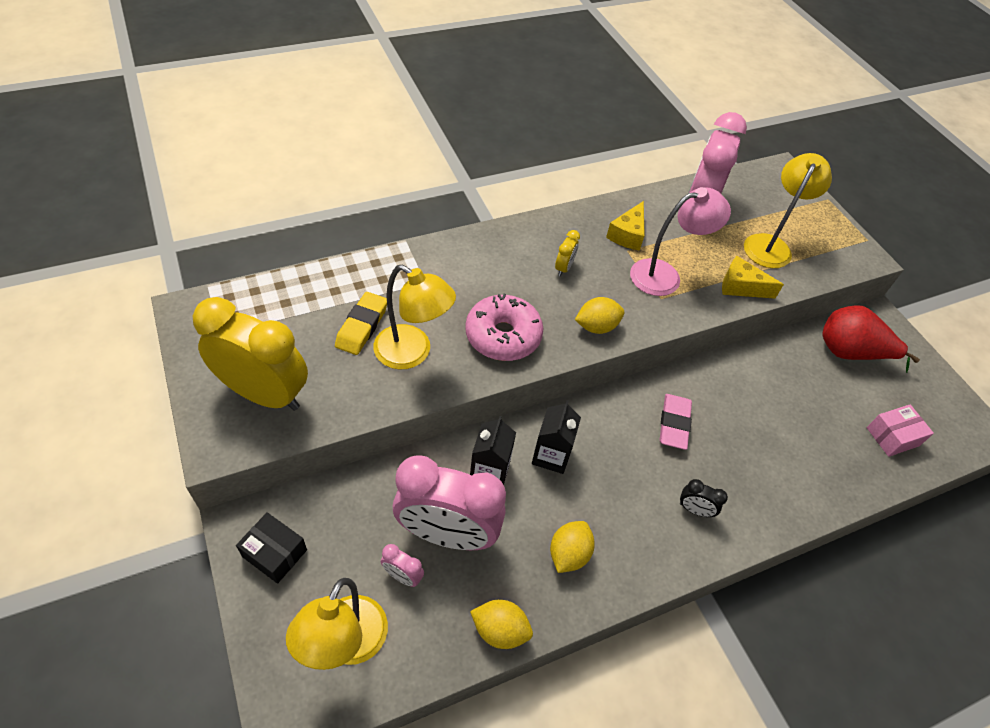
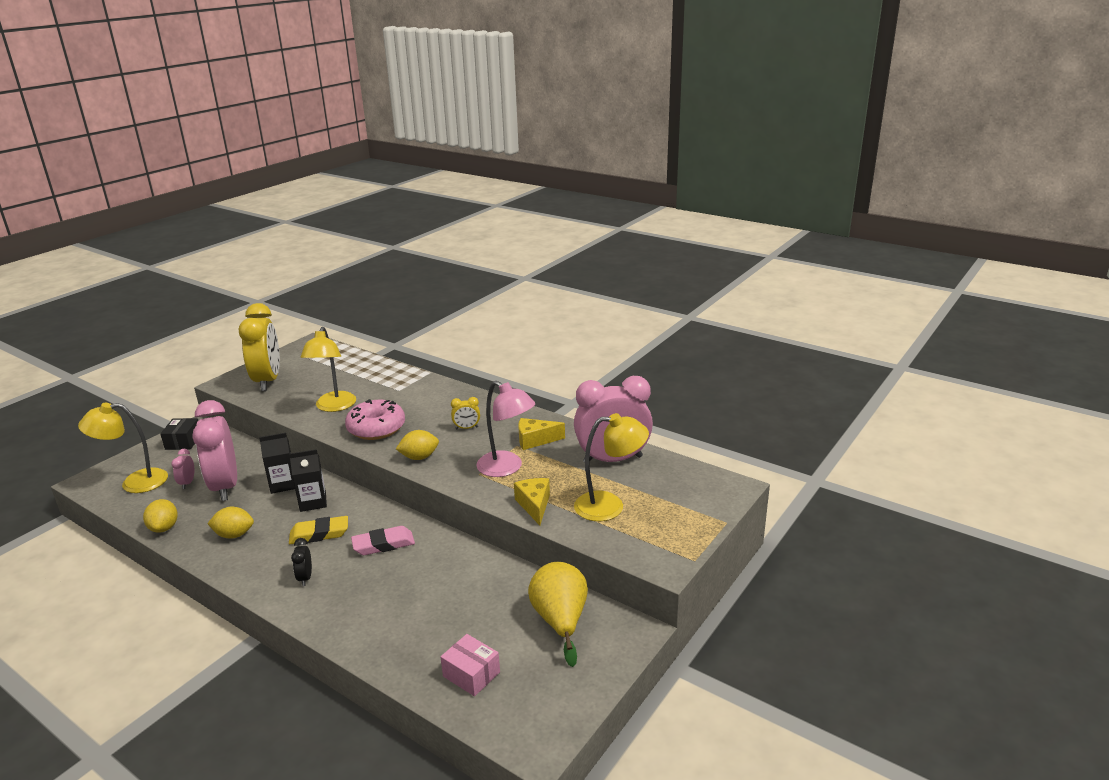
camera: 65 degrees right, 25 degrees down
(362, 326) = (342, 386): yellow eraser -> yellow eraser (319, 534)
(596, 327) = (419, 457): yellow lemon -> yellow lemon turned 60 degrees counterclockwise
(850, 353) = (560, 621): red pear -> yellow pear

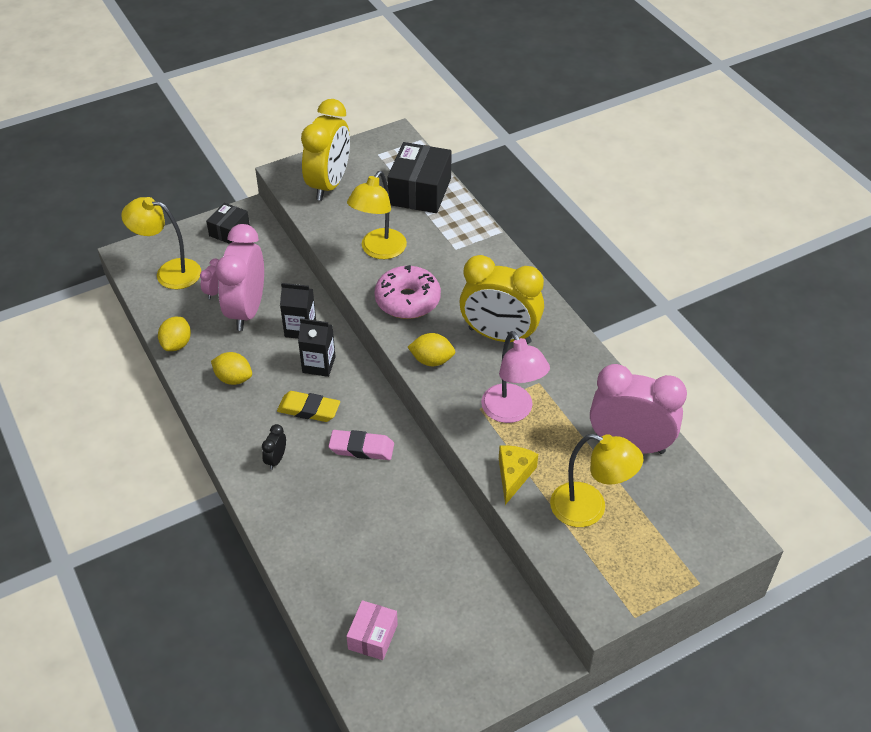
camera: 25 degrees right, 20 degrees up
(349, 367) = (420, 191): none -> black box
(466, 428) = (499, 336): yellow clock -> yellow clock, size x2.47
(471, 674) = (373, 636): pink box -> pink box turned 45 degrees clockwise
(535, 440) = (562, 383): yellow cheese -> none
(560, 621) = (481, 614): yellow pear -> none

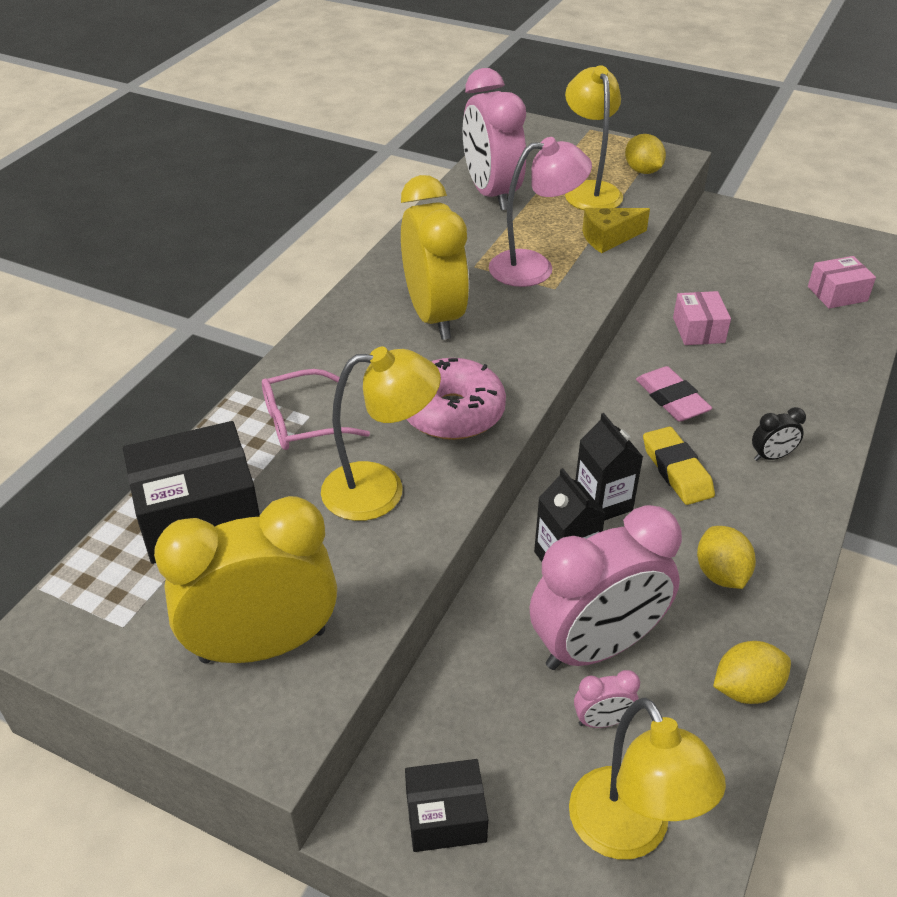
camera: 125 degrees left, 5 degrees down
(410, 512) = (698, 330): none -> pink box
(432, 360) = (529, 347): yellow lemon -> yellow lemon (642, 171)
(453, 245) = (301, 422): none -> pink glasses
(512, 412) = (534, 267): pink lamp -> pink lamp turned 45 degrees clockwise

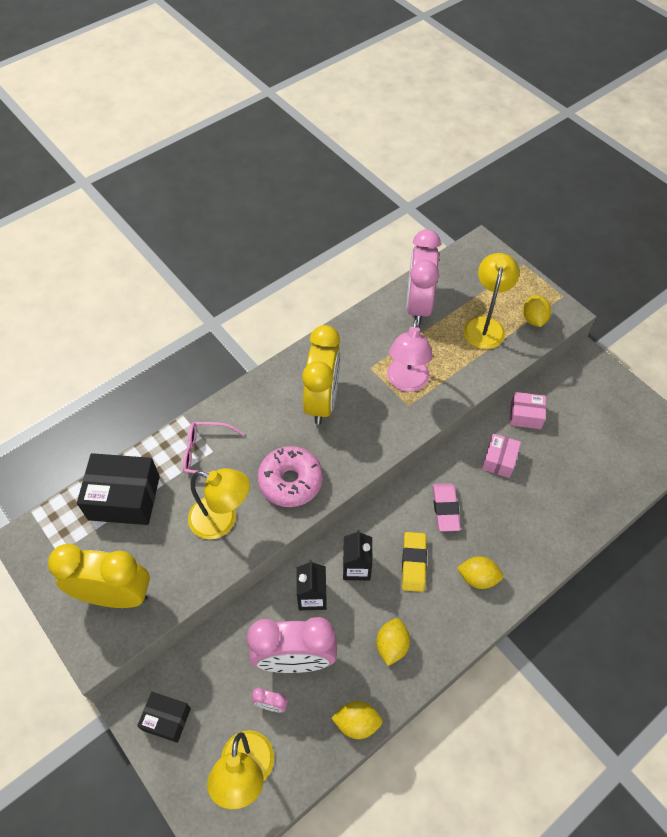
camera: 25 degrees right, 15 degrees up
(534, 267) = (406, 382): pink lamp -> pink lamp turned 90 degrees clockwise
(608, 238) = (470, 374): yellow cheese -> none
(771, 456) = (478, 578): black clock -> yellow lemon
(837, 294) = (615, 466): pink box -> pink box (525, 415)

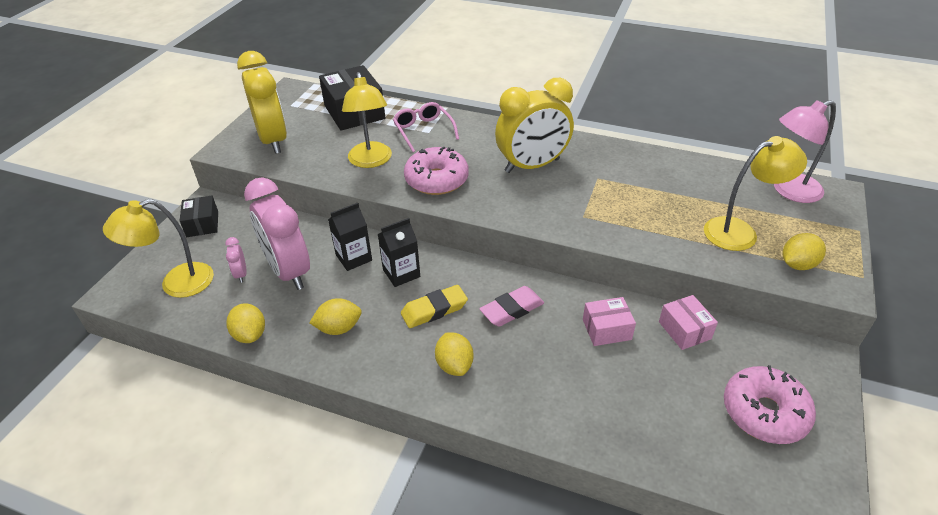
camera: 60 degrees right, 15 degrees down
(406, 382) = (607, 205): pink lamp -> pink lamp (789, 191)
(418, 306) = (703, 179): pink clock -> none
(609, 421) = (764, 412): none -> pink donut

